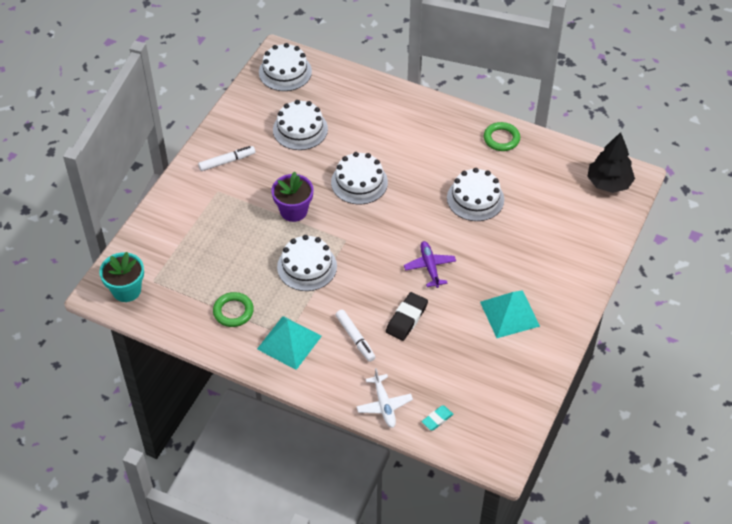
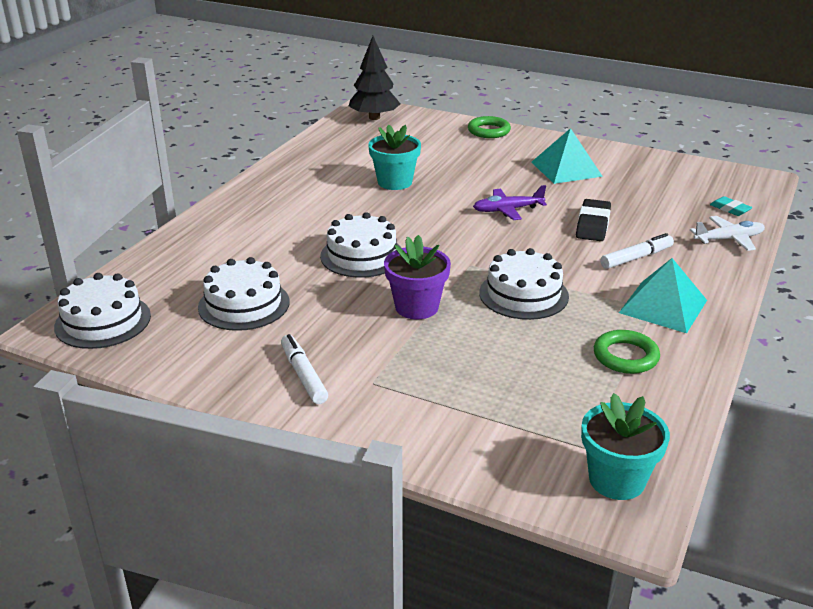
camera: 90 degrees left, 20 degrees down
(406, 319) = (593, 225): black eraser -> black eraser turned 75 degrees clockwise
(475, 198) = (395, 182): white cake -> turquoise flower pot
(501, 139) = (297, 166): green ring -> green ring (489, 131)

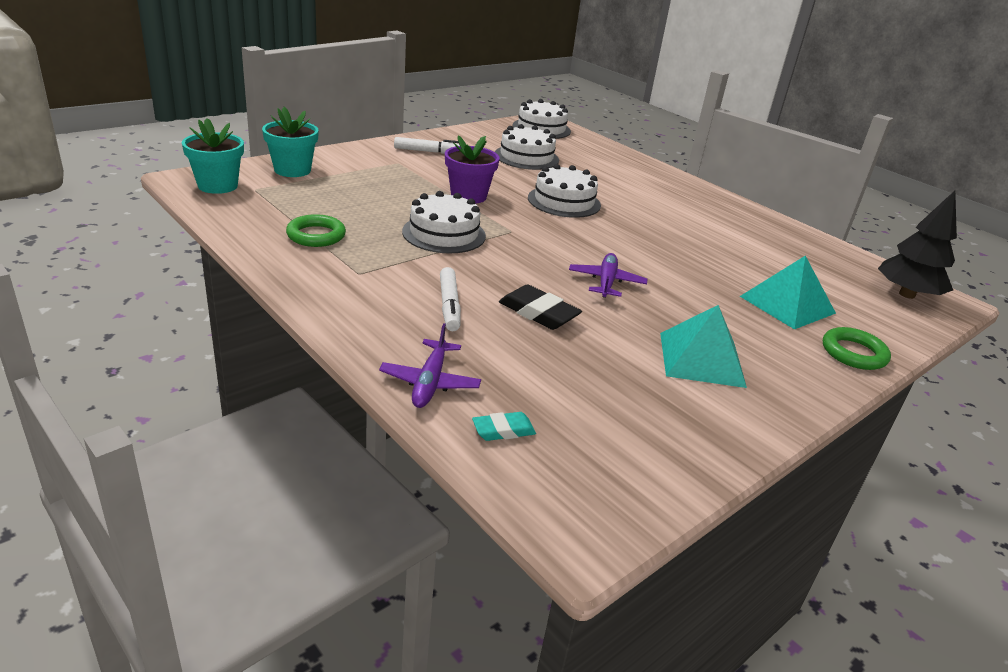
camera: 110 degrees right, 0 degrees up
(395, 182) = (705, 252): turquoise flower pot -> turquoise flower pot (292, 170)
(663, 306) = (356, 279): turquoise pyramid -> turquoise pyramid (787, 304)
(728, 239) = (430, 382): white plane -> purple plane

